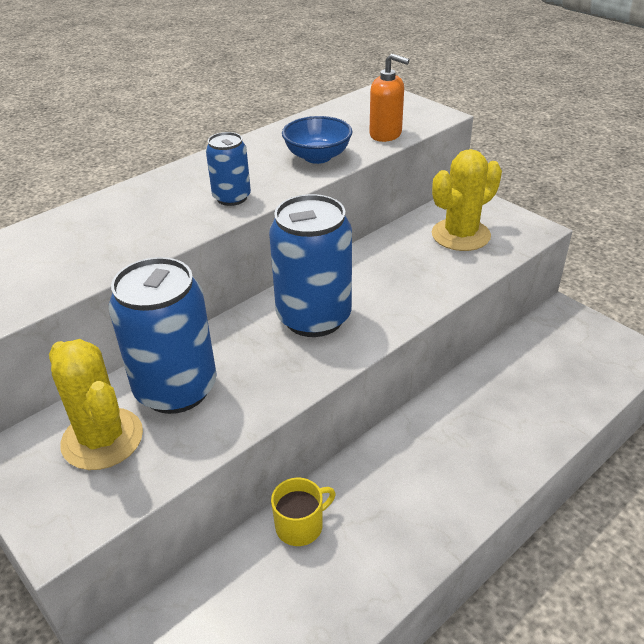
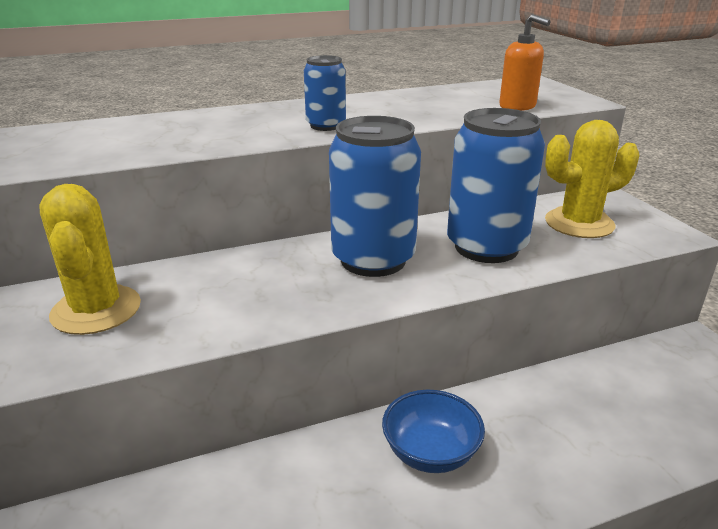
camera: 20 degrees right, 10 degrees down
(176, 389) = (195, 287): blue can -> blue can (486, 247)
(300, 525) = (272, 474): yellow mug -> none
(317, 157) = (434, 112): blue bowl -> blue bowl (430, 453)

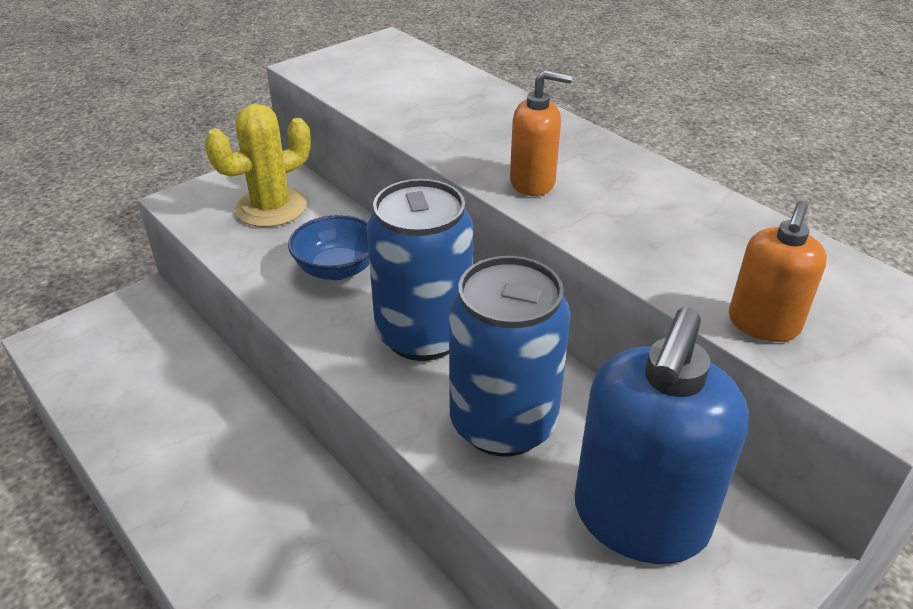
camera: 70 degrees right, 10 degrees up
(326, 126) = (533, 182): blue can -> orange soap dispenser
(430, 453) = (267, 498): blue bowl -> blue bowl (337, 269)
(579, 223) = (639, 519): yellow cactus -> blue soap dispenser

